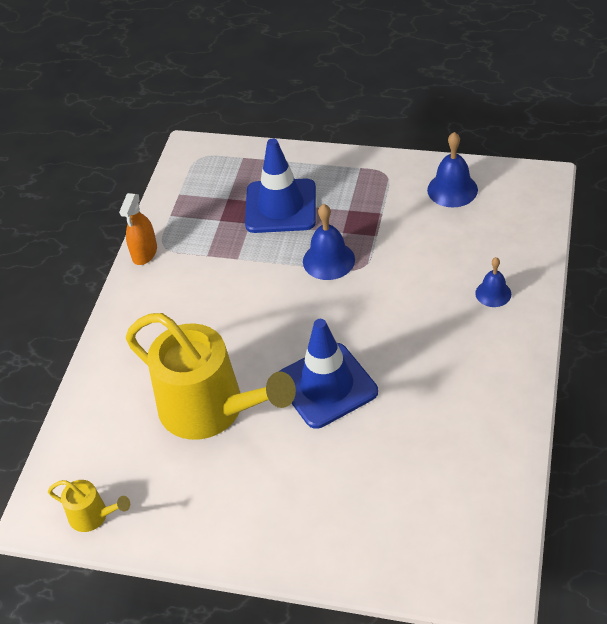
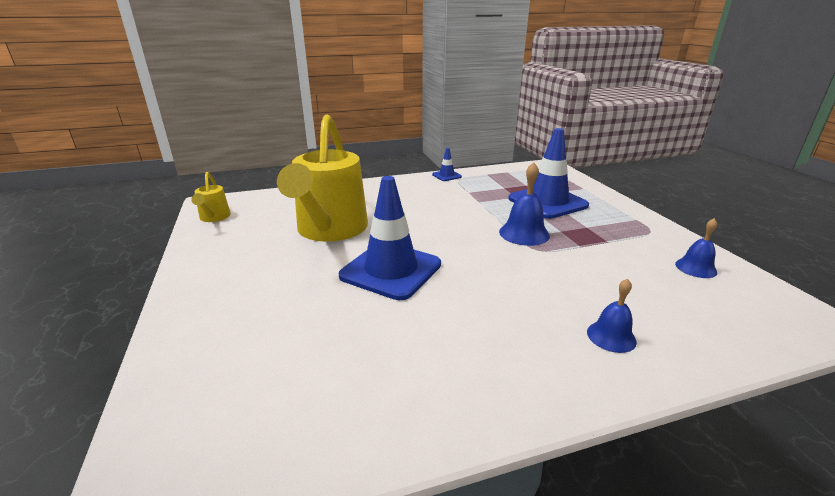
camera: 55 degrees right, 20 degrees down
(144, 253) = (446, 176): orange spray bottle -> blue traffic cone
(452, 189) = (696, 268): blue bell -> blue bell, size x0.65

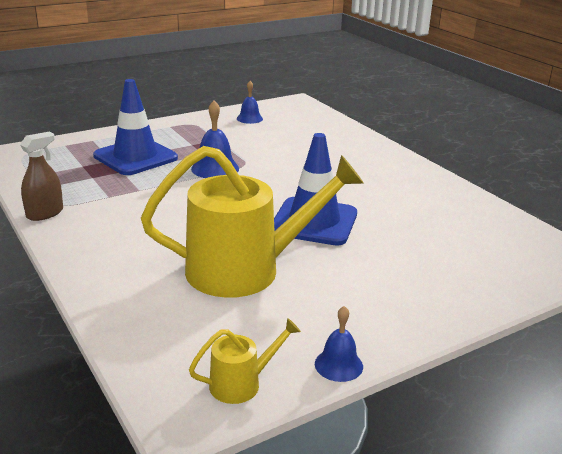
camera: 105 degrees left, 0 degrees up
(446, 176) = (45, 213): blue traffic cone -> brown spray bottle
(611, 336) = (348, 148): blue bell -> blue bell (338, 365)

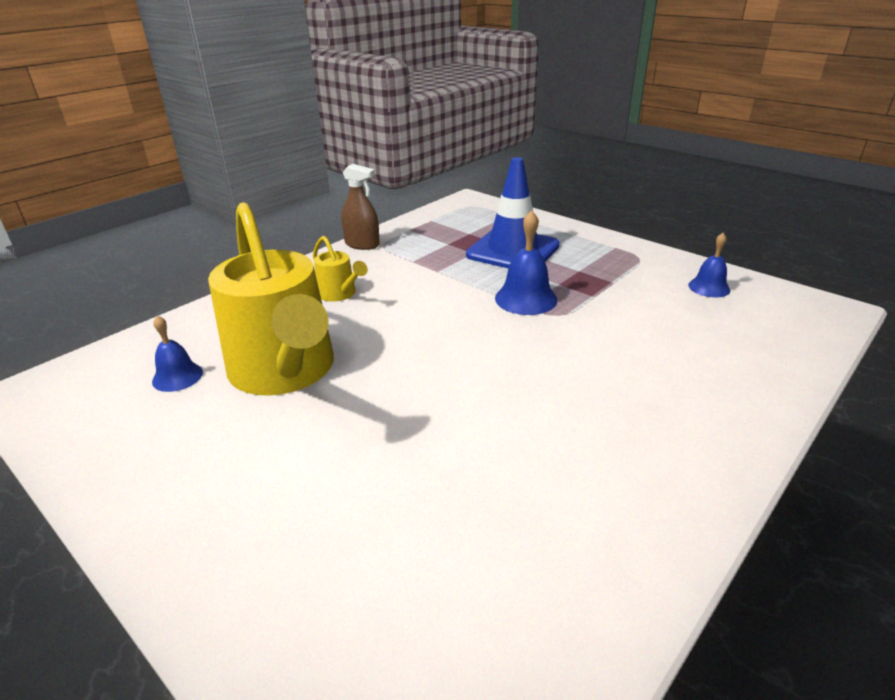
camera: 75 degrees right, 5 degrees up
(242, 383) = (68, 414): yellow watering can -> yellow watering can (339, 294)
(314, 222) = (426, 399): blue traffic cone -> none
(338, 365) = (84, 478): blue bell -> blue bell (177, 376)

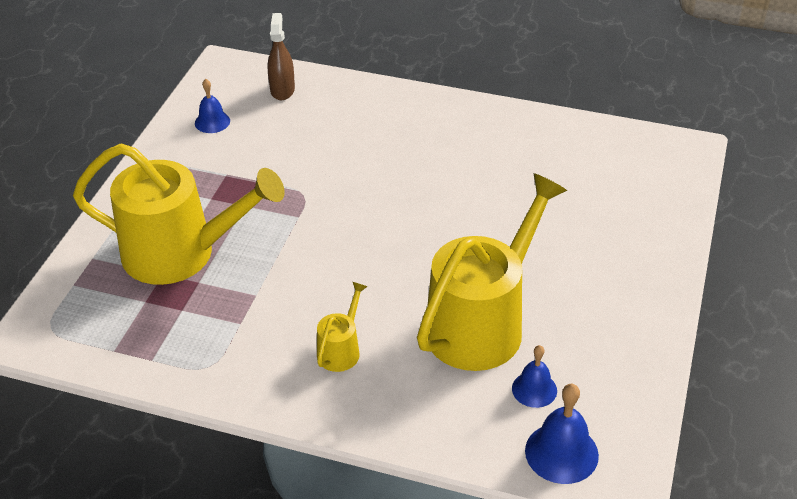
camera: 115 degrees left, 10 degrees up
(362, 244) = (214, 386): brown spray bottle -> brown spray bottle (282, 90)
(513, 250) = (181, 253): blue traffic cone -> yellow watering can
(526, 299) = (285, 219): blue bell -> blue bell (561, 453)

